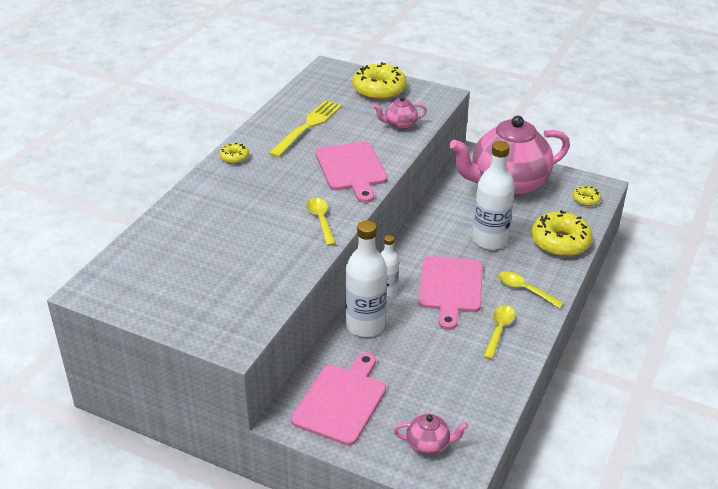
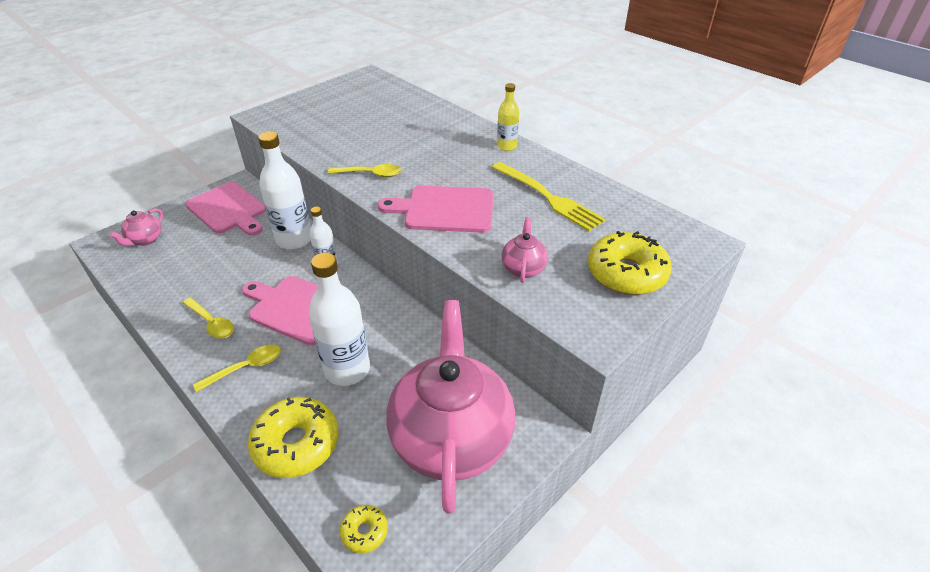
camera: 110 degrees right, 5 degrees up
(234, 157) = (506, 146): yellow donut -> yellow bottle

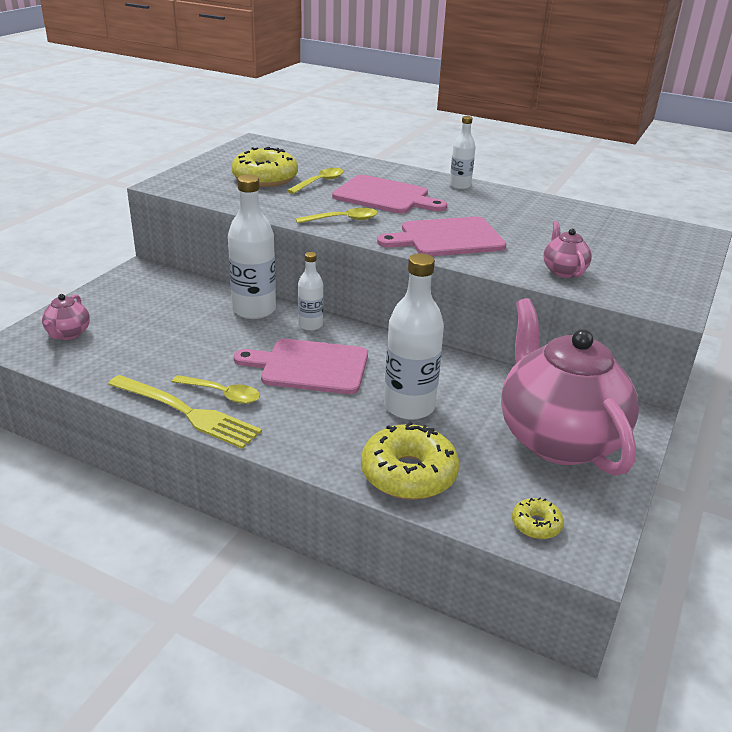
camera: 20 degrees left, 10 degrees down
(228, 209) = (149, 293): pink cutting board -> pink cutting board (384, 196)
(246, 367) = (297, 424): yellow spoon -> yellow spoon (320, 182)
(506, 146) = (460, 185): yellow bottle -> white bottle
(548, 197) = (537, 219): yellow fork -> yellow fork (187, 413)
(626, 273) = (655, 263): yellow donut -> yellow donut (265, 178)

